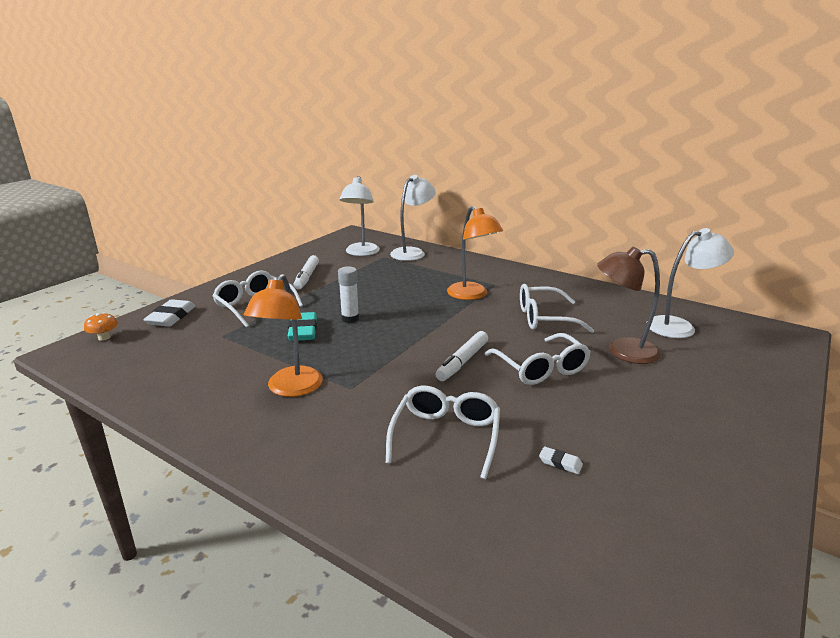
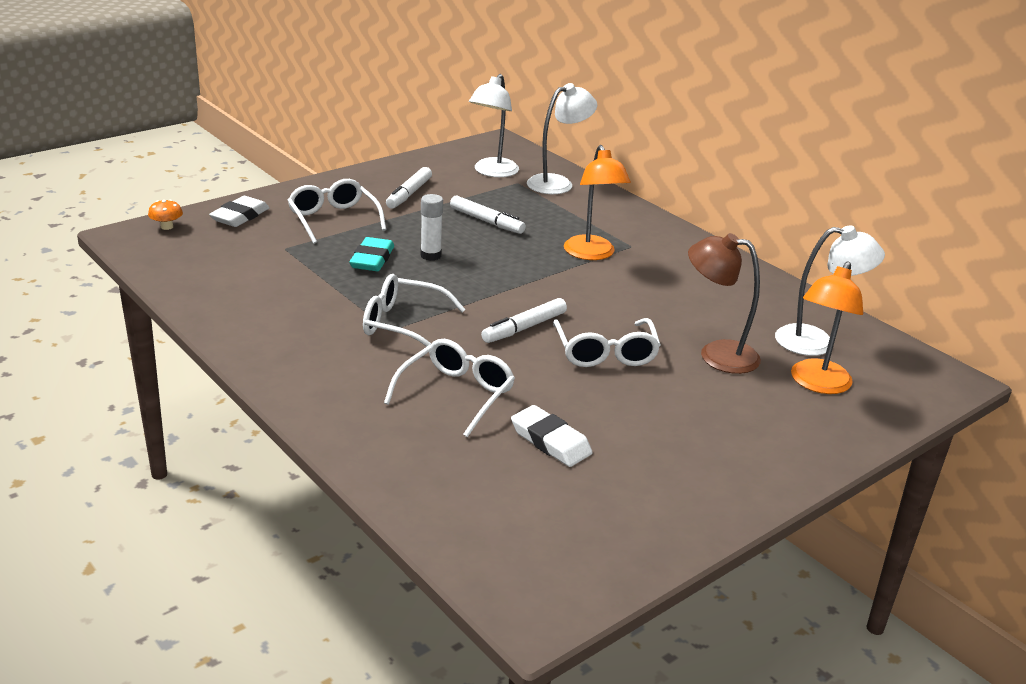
camera: 15 degrees right, 5 degrees up
(290, 389) = (330, 318): orange lamp -> orange lamp (817, 384)
(378, 286) = (486, 221): none -> white marker
(544, 318) = (657, 299): white glasses -> white glasses (402, 324)
(560, 463) = (550, 441): white eraser -> white eraser, size x1.99

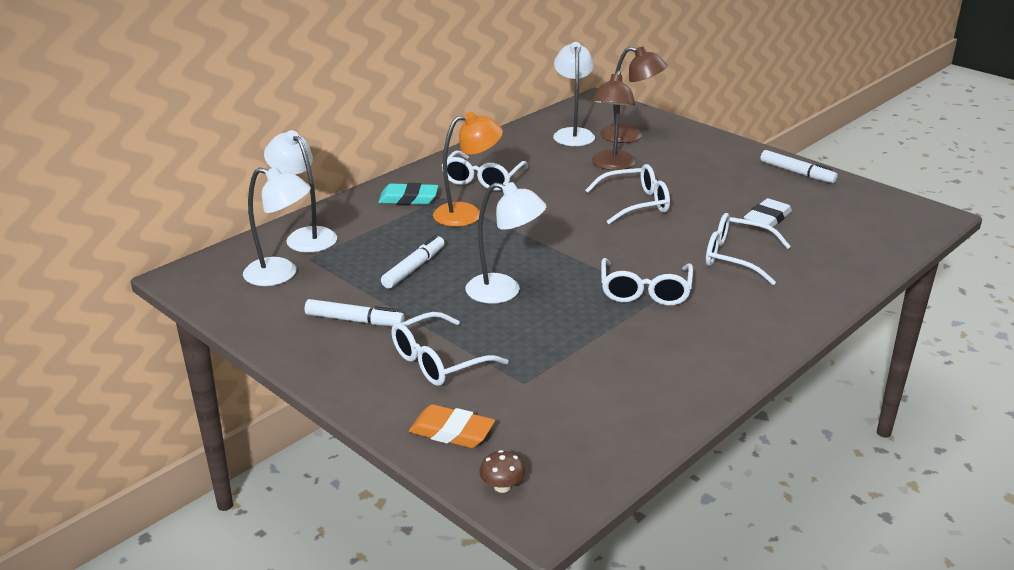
camera: 95 degrees left, 0 degrees up
(167, 227) = (502, 486): orange mushroom -> brown mushroom
(240, 216) = (452, 432): white eraser -> orange eraser
(372, 259) = (527, 323): turquoise eraser -> turquoise eraser (408, 199)
(430, 255) = (504, 291): white glue stick -> white lamp
(524, 328) = (617, 237): white marker -> white marker (797, 173)
(674, 269) = (482, 180): none -> white glasses
(817, 384) = (630, 136): orange lamp -> brown lamp

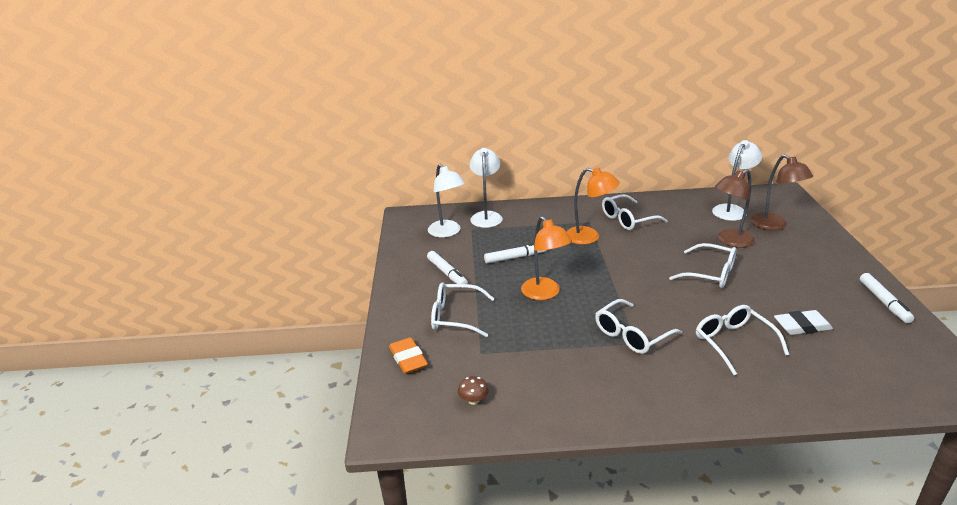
camera: 45 degrees right, 0 degrees up
(408, 199) = (568, 215): turquoise eraser -> none
(502, 486) = (389, 404): brown mushroom -> brown mushroom (473, 400)
(504, 291) = (545, 293): white lamp -> orange lamp

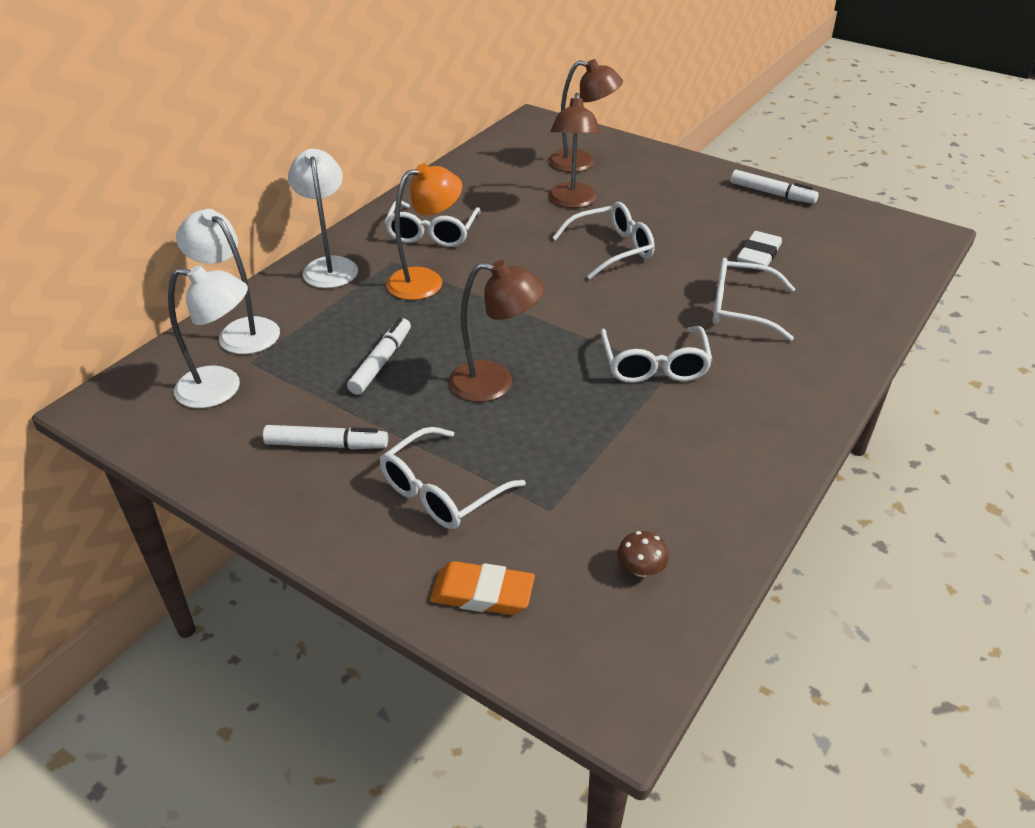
camera: 55 degrees left, 10 degrees up
(545, 293) = (495, 383): orange lamp -> brown lamp
(732, 210) = (518, 165): white lamp -> white lamp (329, 266)

